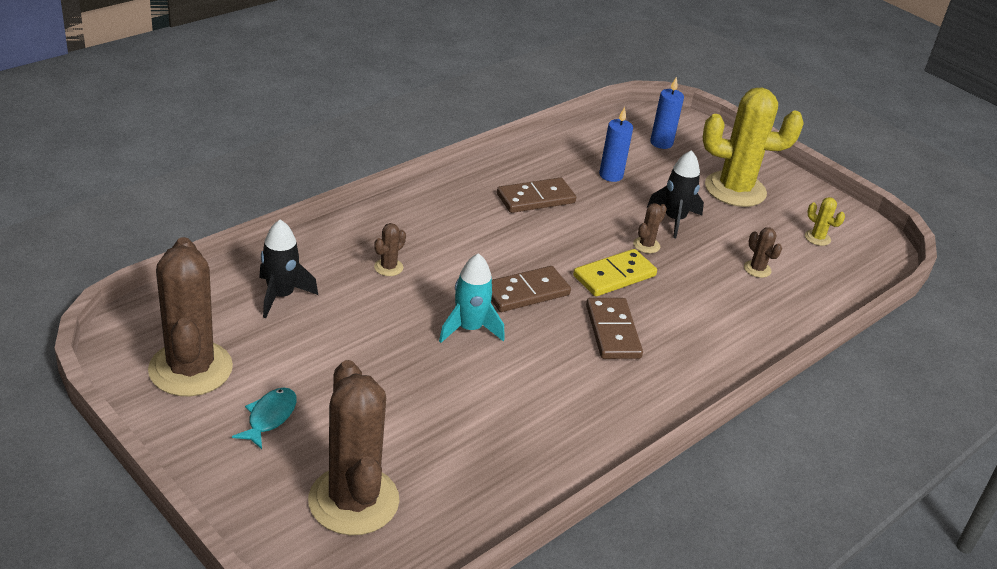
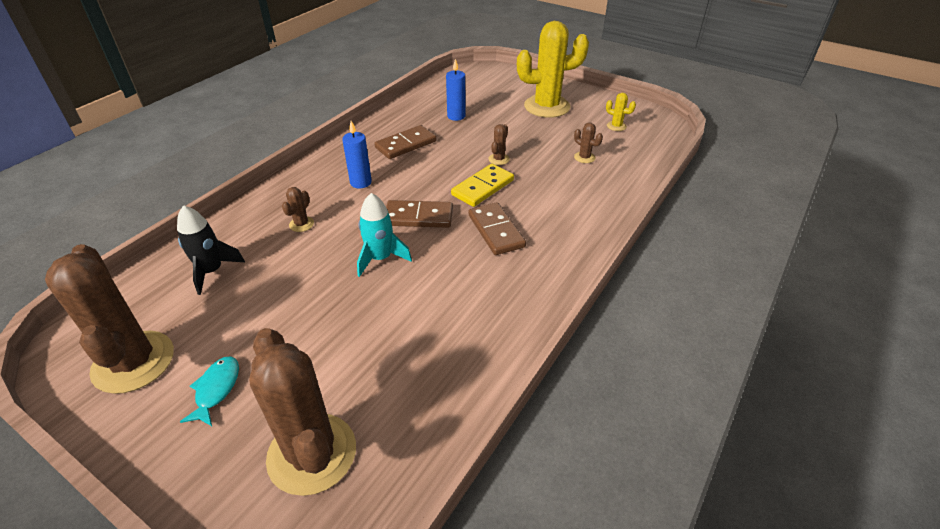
camera: 10 degrees left, 5 degrees up
(526, 292) = (418, 217): brown domino -> brown domino turned 45 degrees clockwise
(661, 143) = (484, 87): blue candle -> blue candle (361, 182)
(674, 219) = (512, 136): black rocket -> none

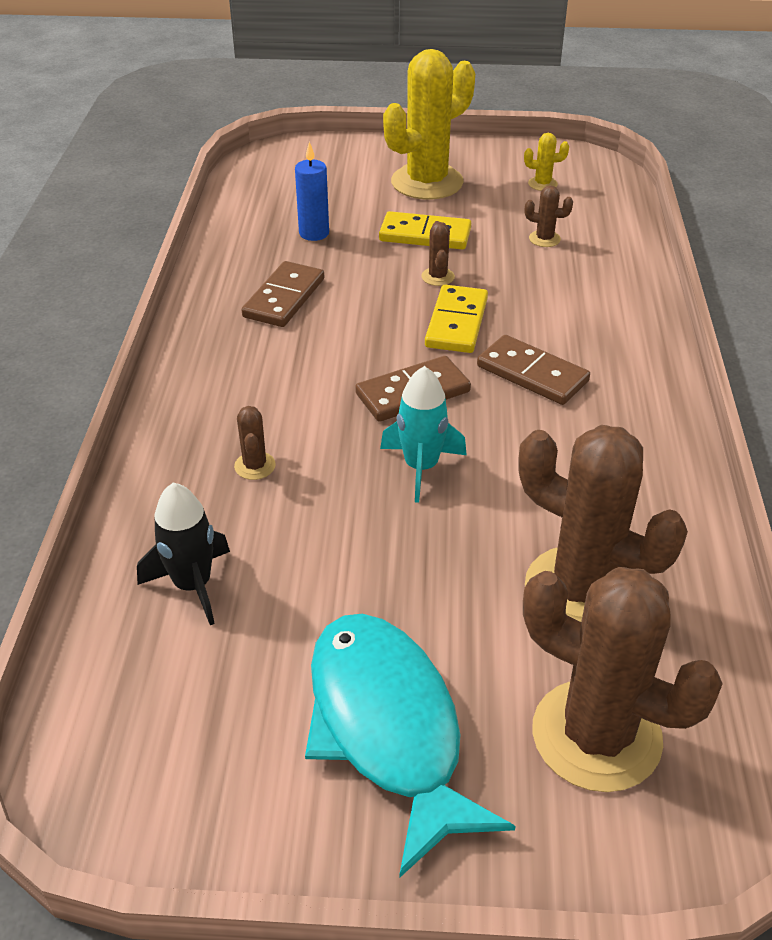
camera: 30 degrees left, 0 degrees up
(133, 362) = (222, 756): brown cactus -> brown cactus (581, 590)
(216, 389) = (388, 728): turquoise fish -> turquoise fish, size x2.27
(361, 182) = (277, 375): blue candle -> none
(515, 134) = (425, 235): none -> yellow domino

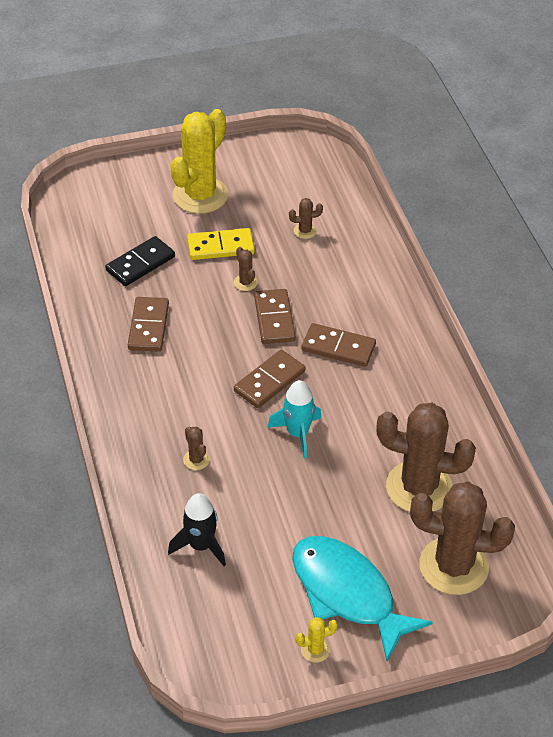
camera: 20 degrees left, 5 degrees up
(314, 233) = (140, 264): blue candle -> black domino
(456, 323) = (274, 319): yellow domino -> brown domino
(542, 184) = (284, 178): yellow cactus -> yellow cactus (315, 650)

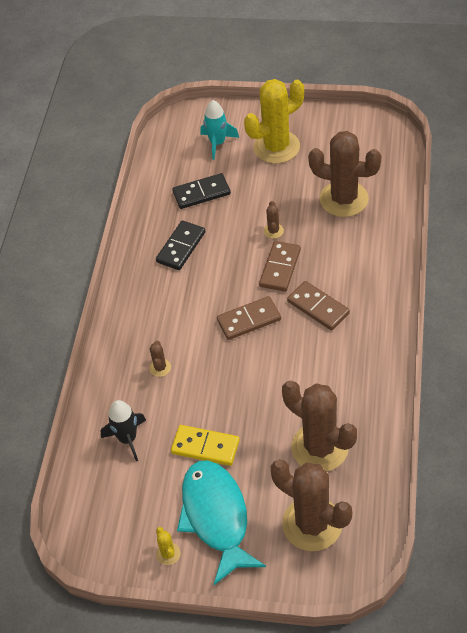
camera: 30 degrees right, 5 degrees up
(148, 326) = (181, 247): brown domino -> black domino
(220, 247) = (270, 195): yellow domino -> yellow domino (205, 447)
(297, 433) = (248, 370): turquoise rocket -> turquoise rocket (217, 143)
(305, 231) = (344, 199): brown cactus -> brown cactus, size x2.47
(315, 650) = (168, 554): yellow cactus -> yellow cactus turned 60 degrees clockwise

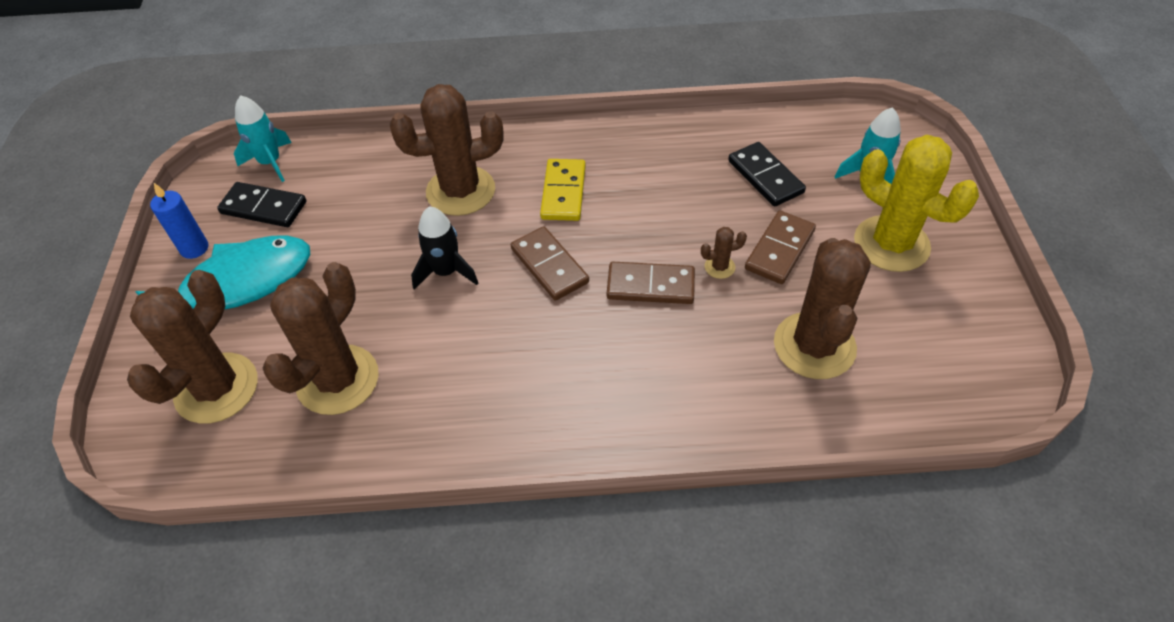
camera: 75 degrees right, 0 degrees up
(82, 503) = (270, 162): none -> turquoise rocket
(127, 439) = (355, 182): black rocket -> black rocket (446, 272)
(160, 368) = (460, 191): brown cactus -> brown cactus, size x2.47
(168, 554) = (194, 248): yellow cactus -> blue candle
(181, 247) = (661, 174): black domino -> black domino (263, 208)
(205, 447) = (341, 256): yellow domino -> yellow domino (563, 192)
(318, 307) = (585, 342): brown domino -> brown domino (779, 249)

